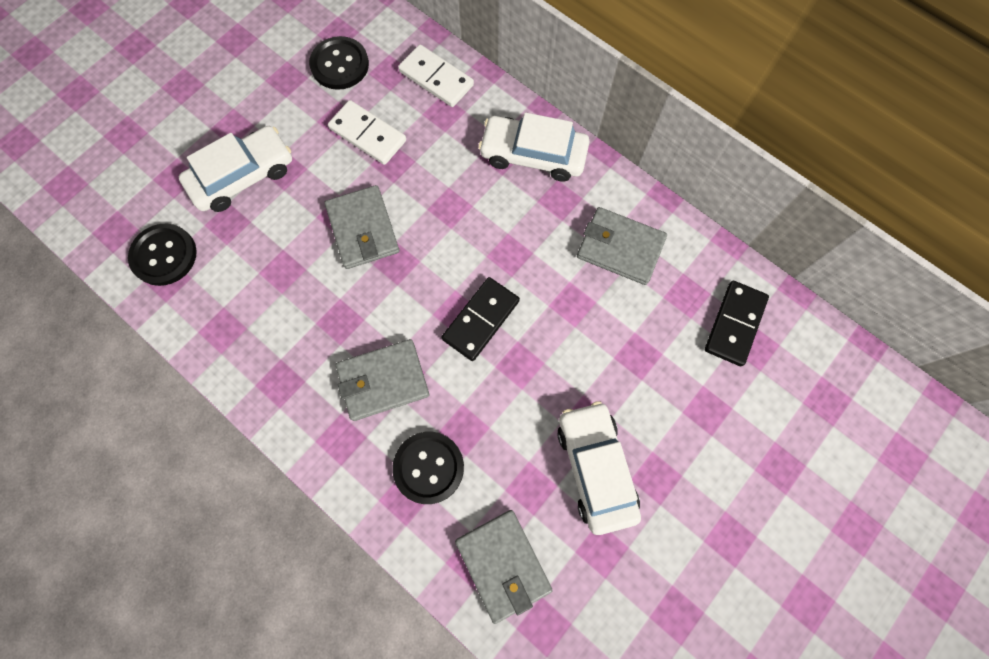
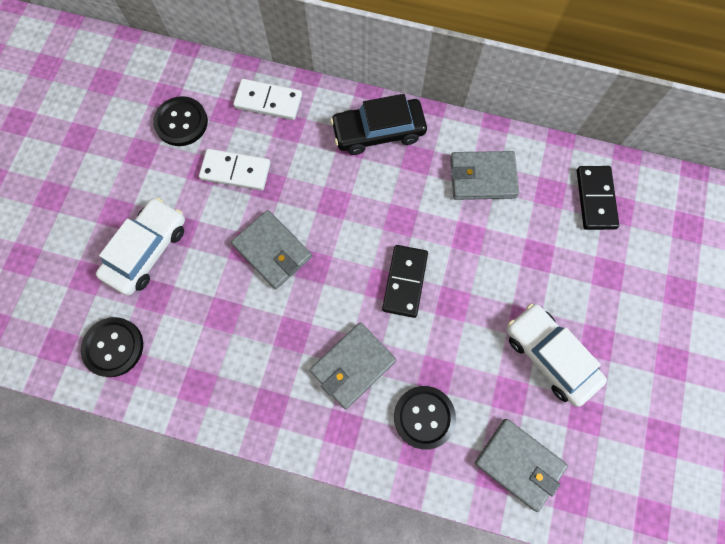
camera: 25 degrees left, 0 degrees up
(533, 155) = (378, 132): white car -> black car

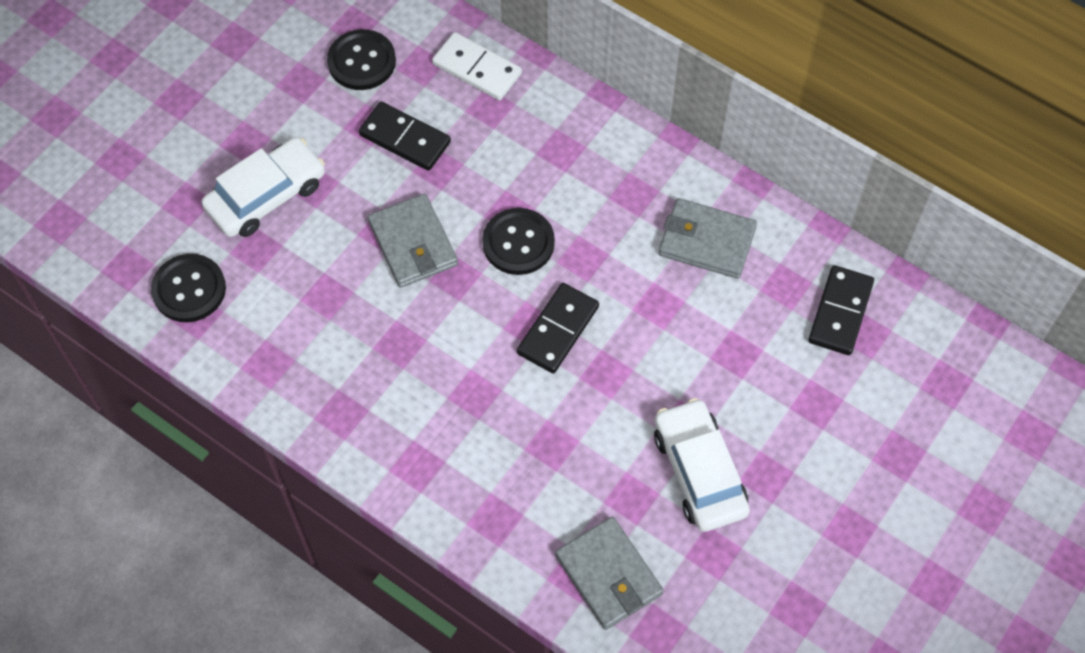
camera: 20 degrees right, 10 degrees down
(235, 171) = (405, 139): white domino -> black domino
(353, 366) = (456, 402): grey wallet -> none
(378, 132) = (598, 147): black car -> none
(424, 417) = (517, 486): black button -> black button (518, 243)

